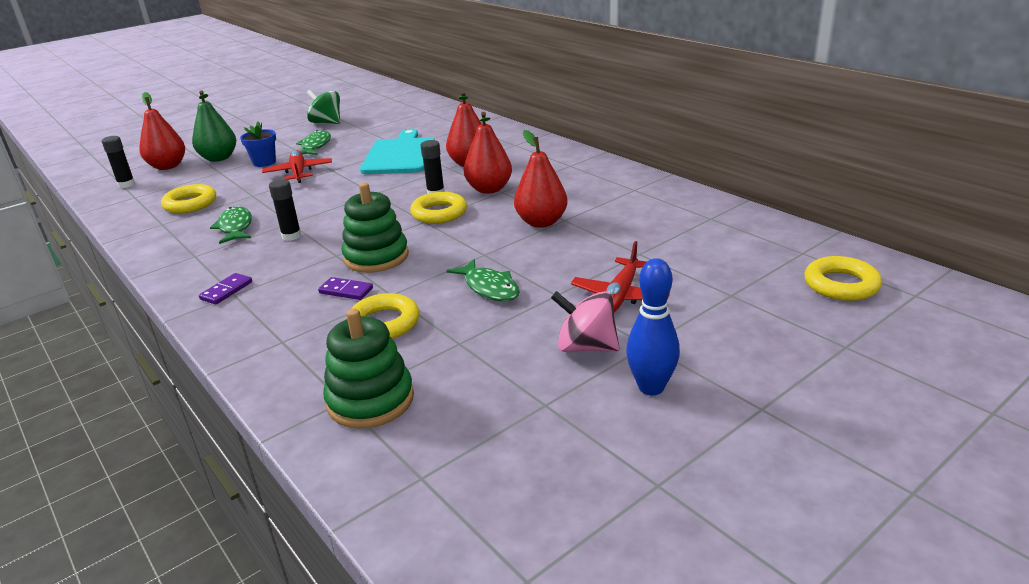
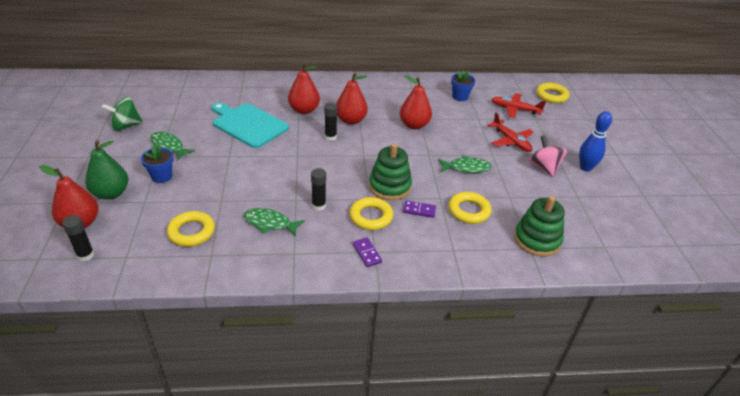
camera: 60 degrees left, 10 degrees up
(299, 173) = (211, 169): red plane -> red plane (515, 109)
(346, 291) = (419, 210): purple domino -> purple domino turned 45 degrees clockwise
(439, 213) = (360, 147): yellow ring -> yellow ring (371, 217)
(586, 347) = (544, 168): pink spinning top -> pink spinning top turned 105 degrees clockwise
(675, 223) = (460, 97): none -> blue flower pot

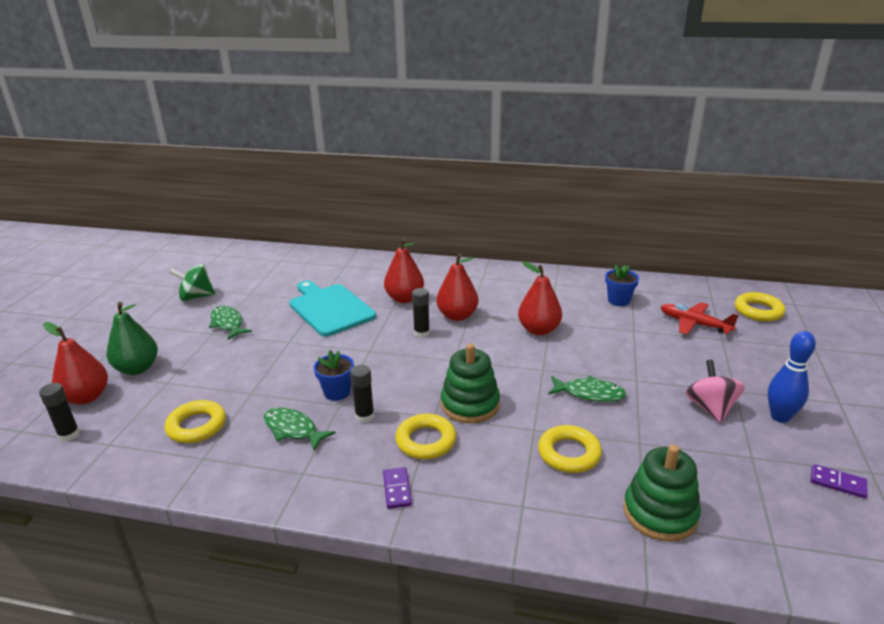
camera: 20 degrees right, 10 degrees down
(162, 176) = (201, 356): blue flower pot -> blue flower pot (337, 392)
(419, 210) = (496, 442): purple domino -> purple domino (837, 483)
(510, 141) = (671, 365): red plane -> none

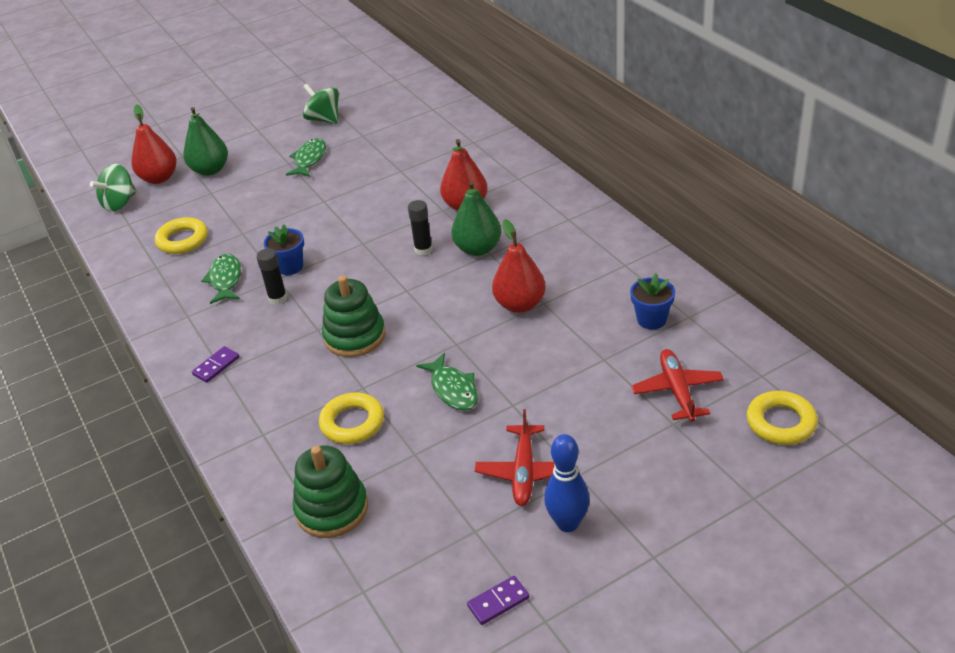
camera: 50 degrees right, 10 degrees up
(69, 435) = (119, 203): black glue stick -> green spinning top
(330, 308) = (395, 184): turquoise cutting board -> none
(426, 441) = (283, 344): yellow ring -> none
(457, 316) = (478, 249): red pear -> green pear
(710, 408) = (524, 471): pink spinning top -> red plane
(837, 483) = (498, 602): purple domino -> purple domino turned 75 degrees clockwise

